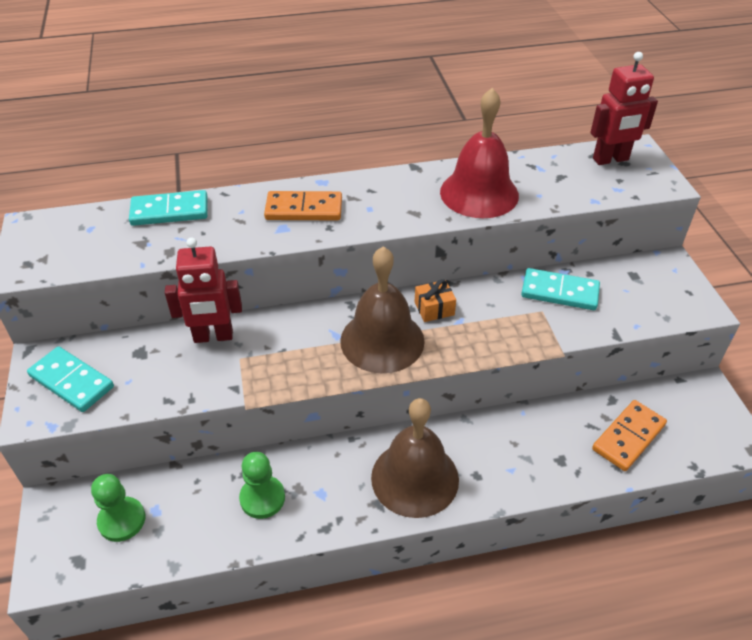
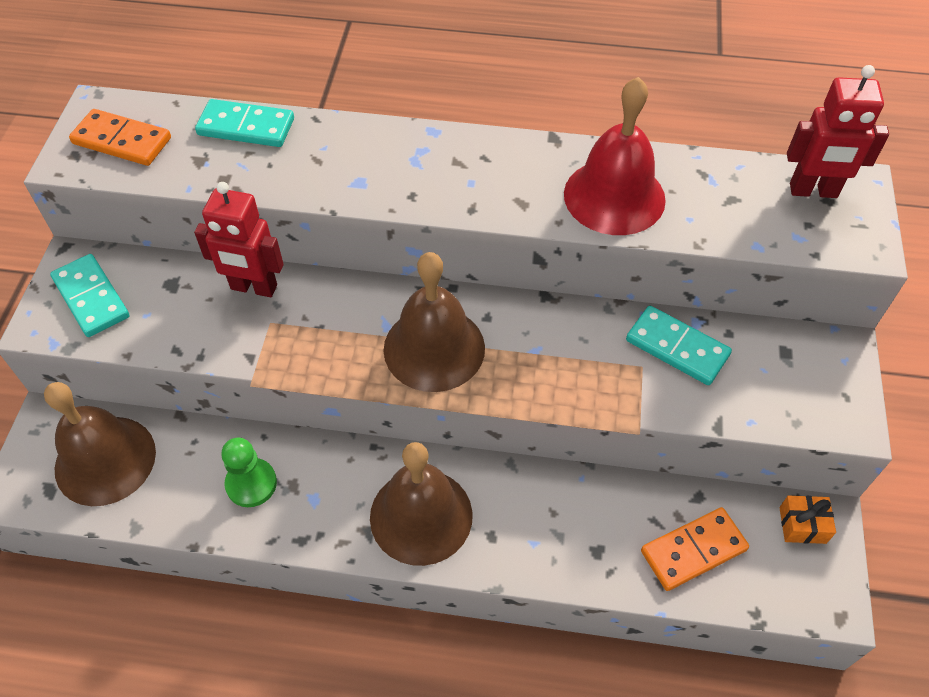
camera: 20 degrees right, 10 degrees up
(122, 520) = (105, 460): green pawn -> brown bell
(304, 209) = (394, 164): orange domino -> orange domino (122, 141)
(434, 308) = (513, 325): orange gift -> orange gift (802, 525)

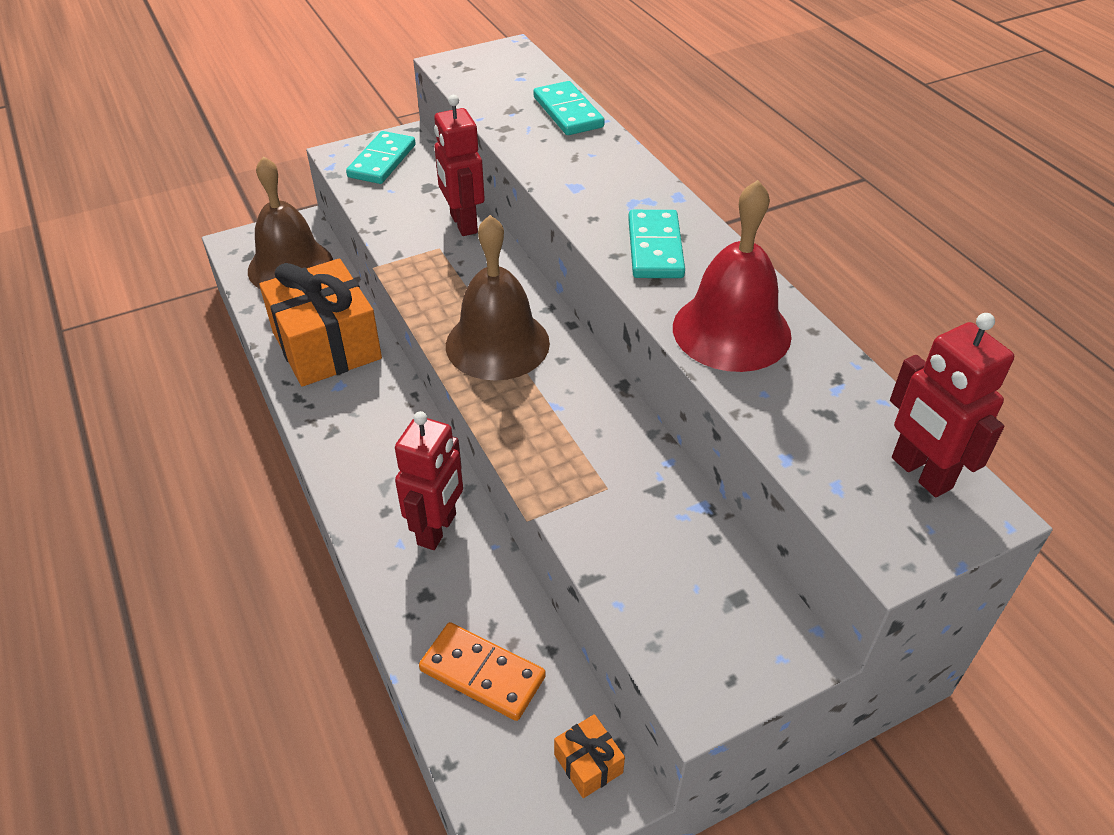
camera: 55 degrees right, 10 degrees down
(122, 141) = (491, 73): orange domino -> none
(251, 484) = (326, 345): green pawn -> orange gift
(421, 516) = (371, 455): brown bell -> none
(538, 508) = (437, 529): none -> red robot
(677, 348) = (654, 504): turquoise domino -> turquoise domino (655, 248)

